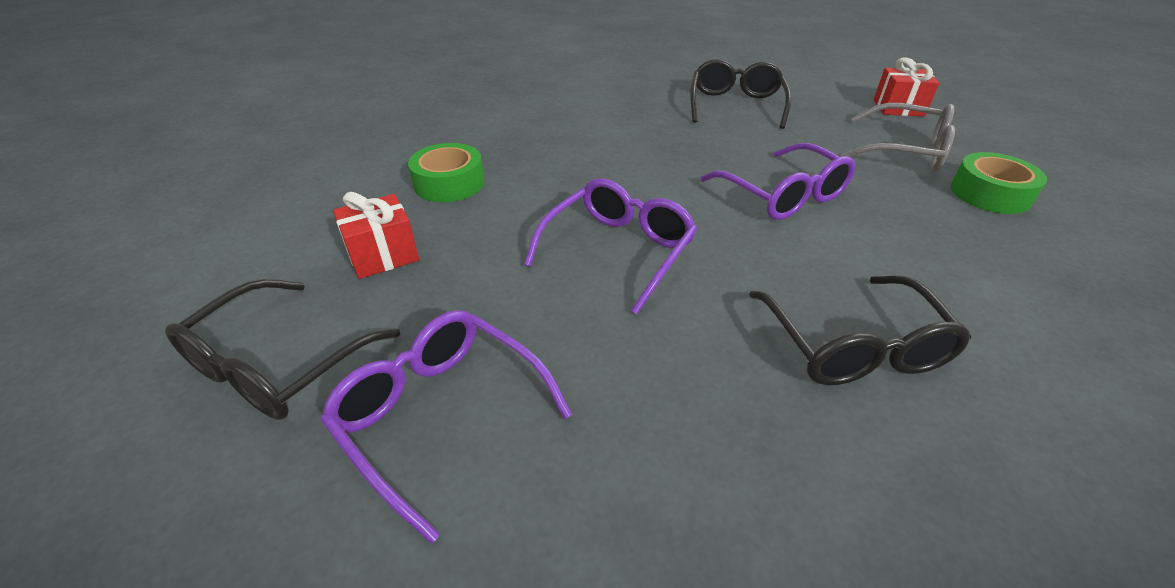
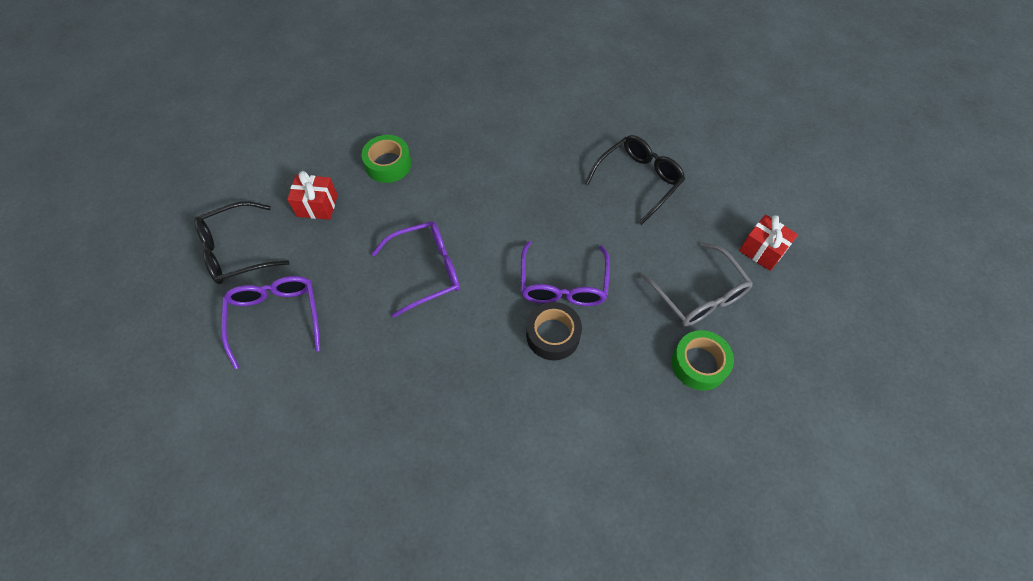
camera: 35 degrees right, 20 degrees up
(838, 238) = (553, 335): none -> black tape
(853, 345) = (473, 399): black glasses -> none

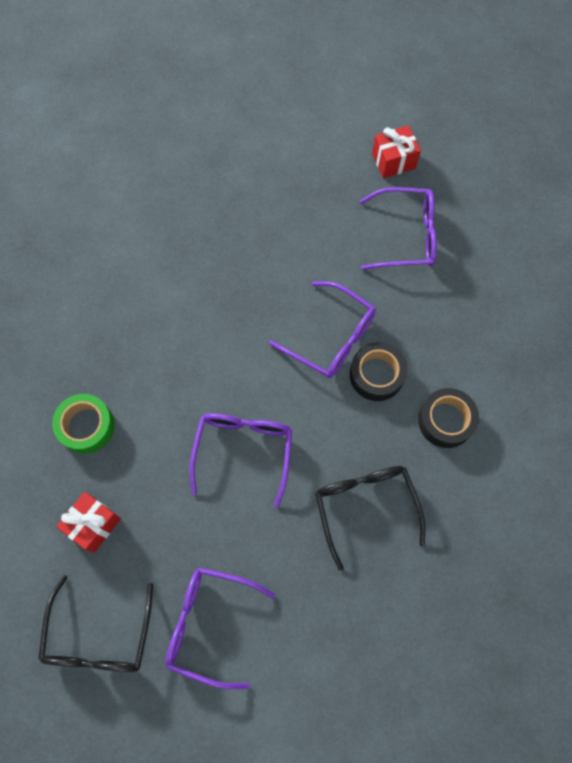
camera: 60 degrees left, 10 degrees up
(547, 413) = (445, 420): none -> black tape
(638, 181) = (261, 209): black glasses -> black glasses (366, 507)
(698, 294) = (405, 236): grey glasses -> purple glasses
(699, 364) = (467, 276): green tape -> none

